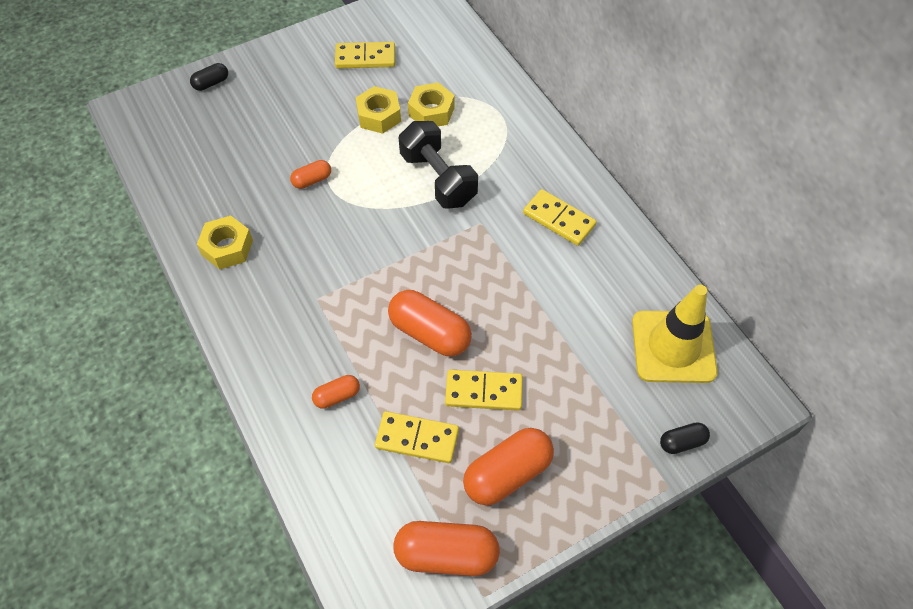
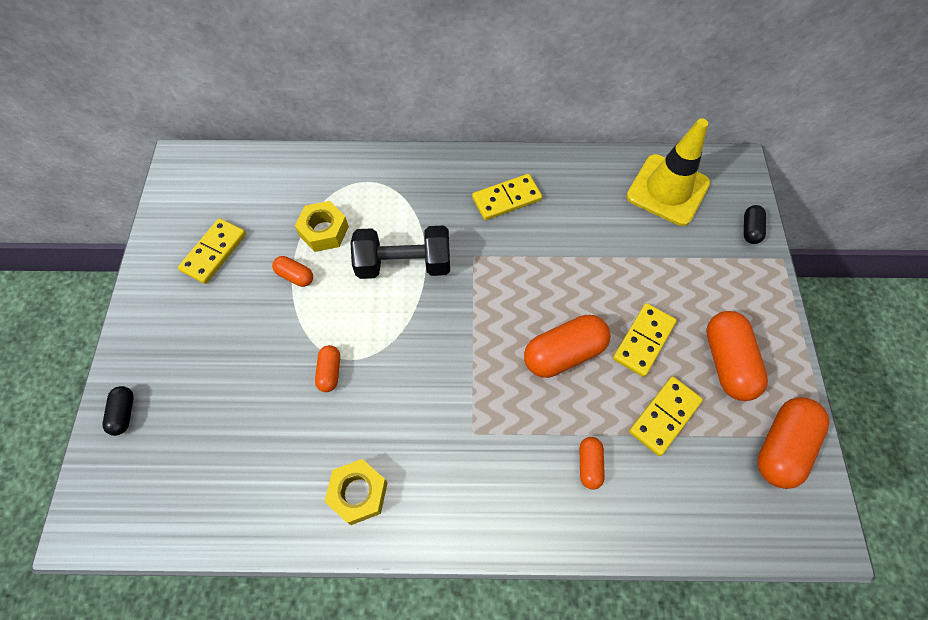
camera: 60 degrees left, 5 degrees up
(379, 116) = (295, 276): yellow nut -> orange capsule

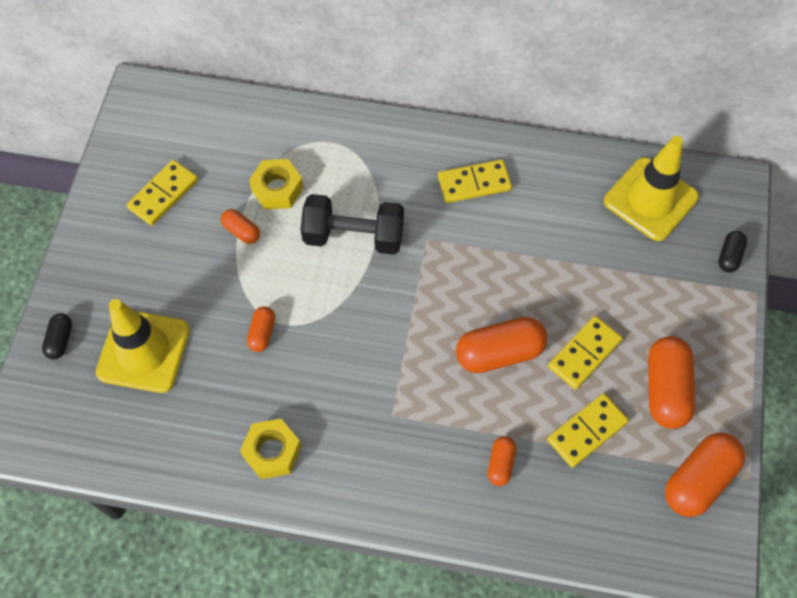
camera: 10 degrees right, 0 degrees up
(212, 410) = (143, 351): none -> yellow traffic cone

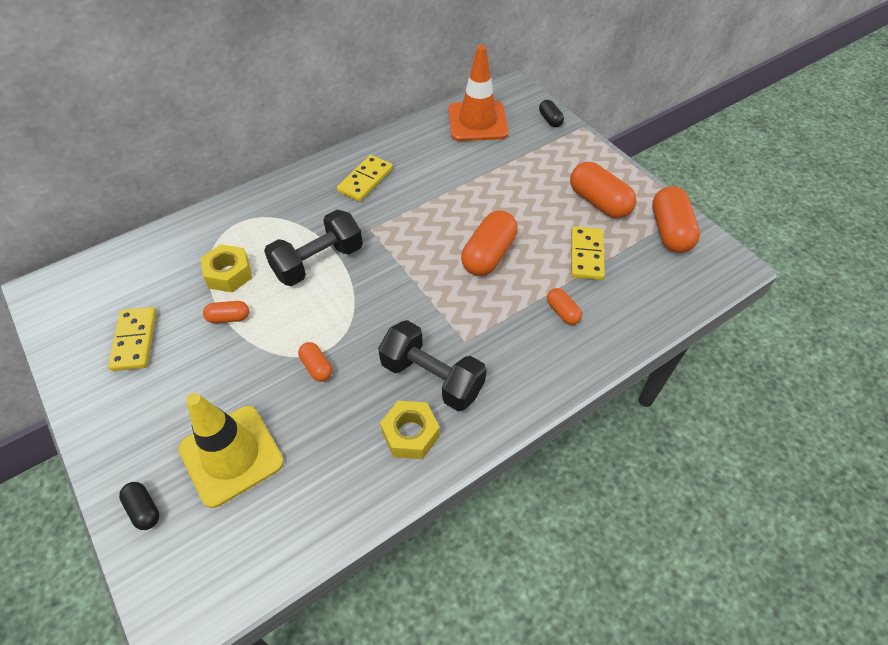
camera: 45 degrees left, 10 degrees down
(334, 422) = (432, 378): none -> black dumbbell
(584, 353) = (536, 218): yellow domino -> none
(650, 199) = (477, 122): yellow traffic cone -> orange traffic cone

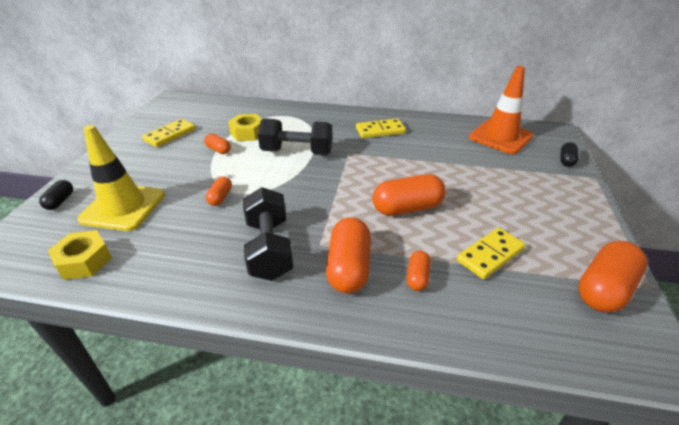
camera: 45 degrees right, 15 degrees down
(410, 434) = (210, 269): yellow nut -> yellow nut (84, 261)
(599, 202) = (548, 229): orange capsule -> orange capsule (348, 267)

